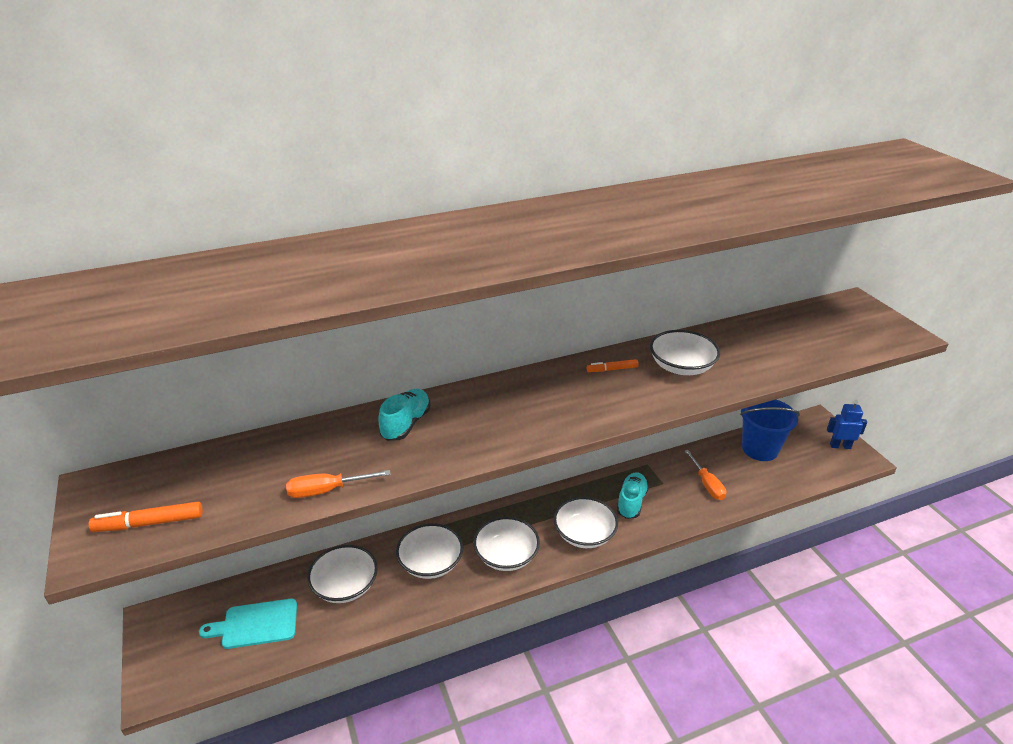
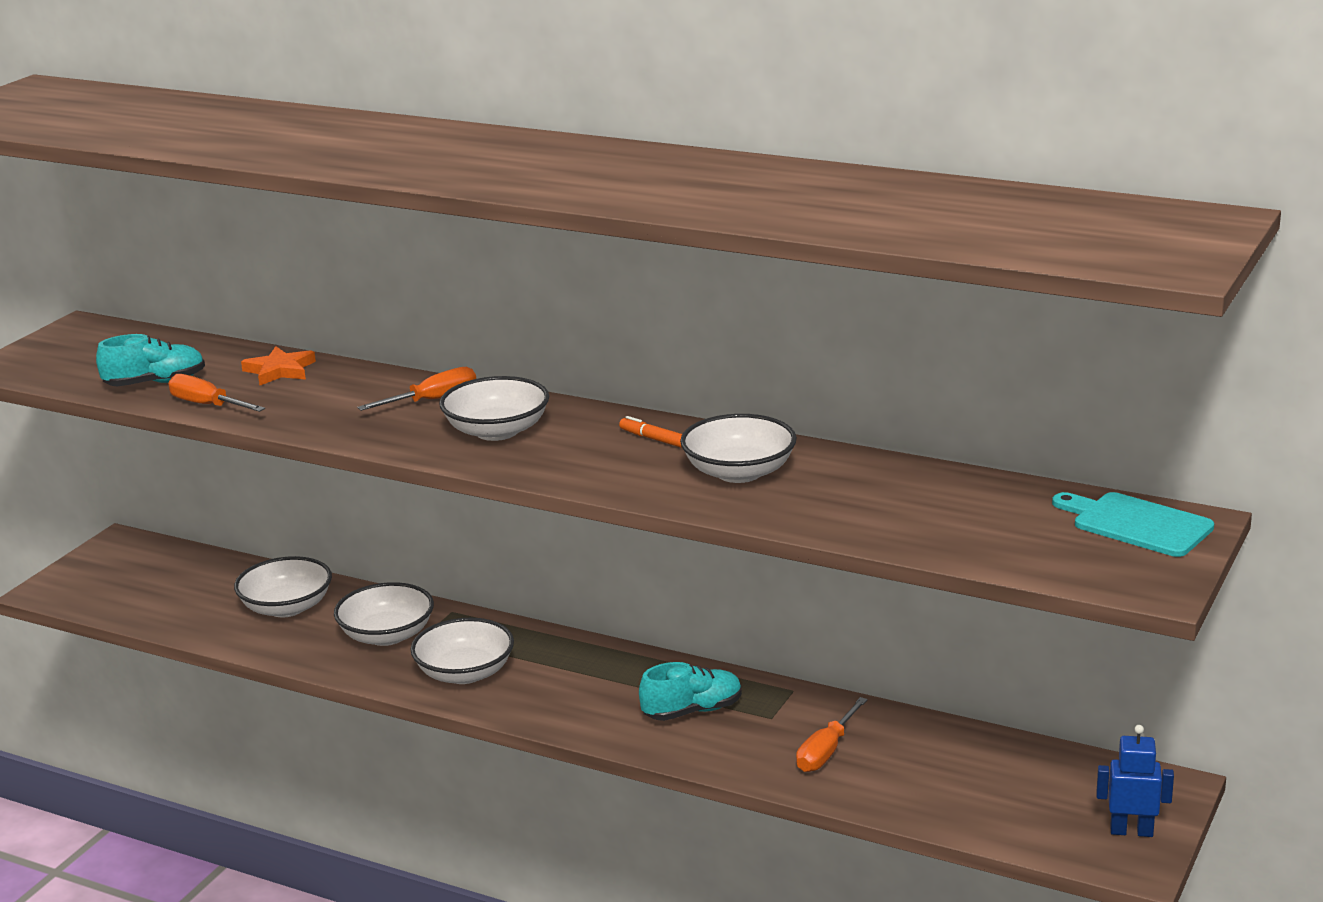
camera: 50 degrees right, 10 degrees down
(149, 523) = (66, 366): orange marker -> none
(255, 624) = (177, 591): turquoise cutting board -> turquoise cutting board (1136, 524)
(324, 439) = (280, 370): none -> orange star
(406, 424) = (362, 390): turquoise shoe -> turquoise shoe (155, 383)
(459, 408) = (433, 400): none -> orange screwdriver
(584, 534) = (578, 705): white bowl -> white bowl (497, 431)
(760, 449) = (990, 763): blue bucket -> none
(840, 446) = (1131, 831): blue robot -> blue robot turned 45 degrees counterclockwise

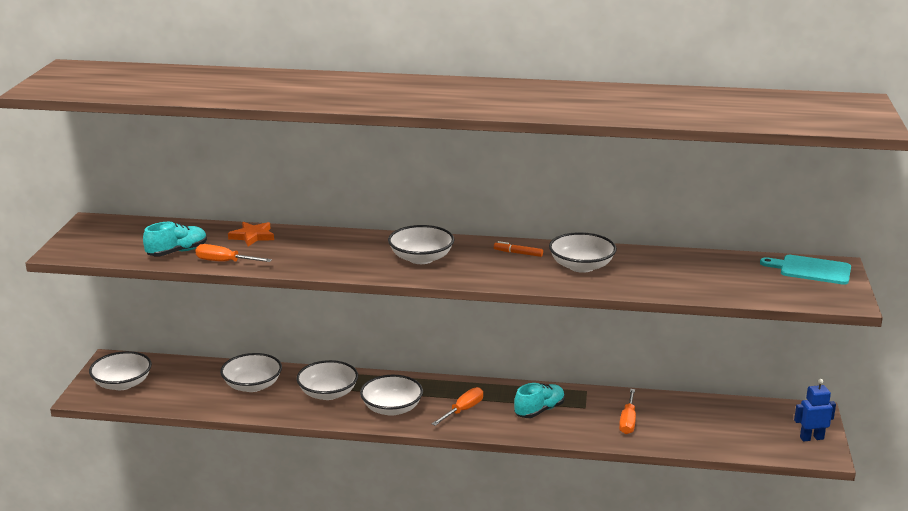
camera: 20 degrees left, 0 degrees up
(111, 579) = (122, 384): none -> white bowl
(433, 400) = (366, 244): orange screwdriver -> orange screwdriver (463, 410)

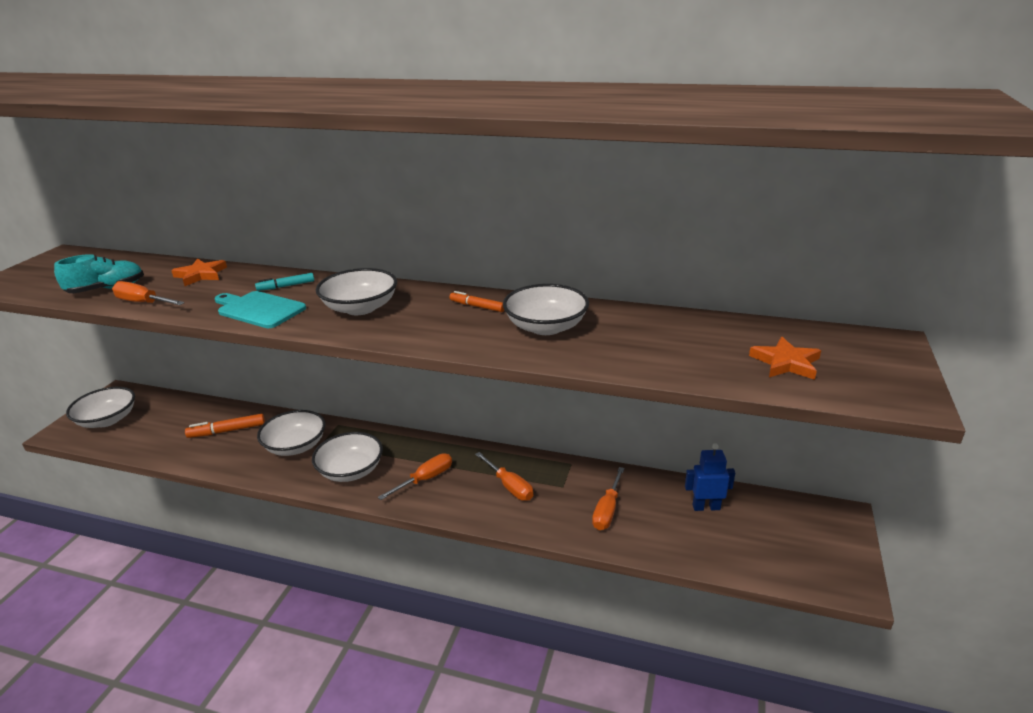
camera: 10 degrees right, 5 degrees up
(252, 385) = (227, 431): white bowl -> orange marker
(341, 243) = (286, 286): none -> turquoise marker
(539, 410) = (509, 486): turquoise shoe -> orange screwdriver
(765, 283) = (786, 362): none -> orange star
(811, 270) = (853, 346): turquoise cutting board -> turquoise cutting board (259, 309)
(811, 438) = (835, 556): blue robot -> blue robot (706, 507)

